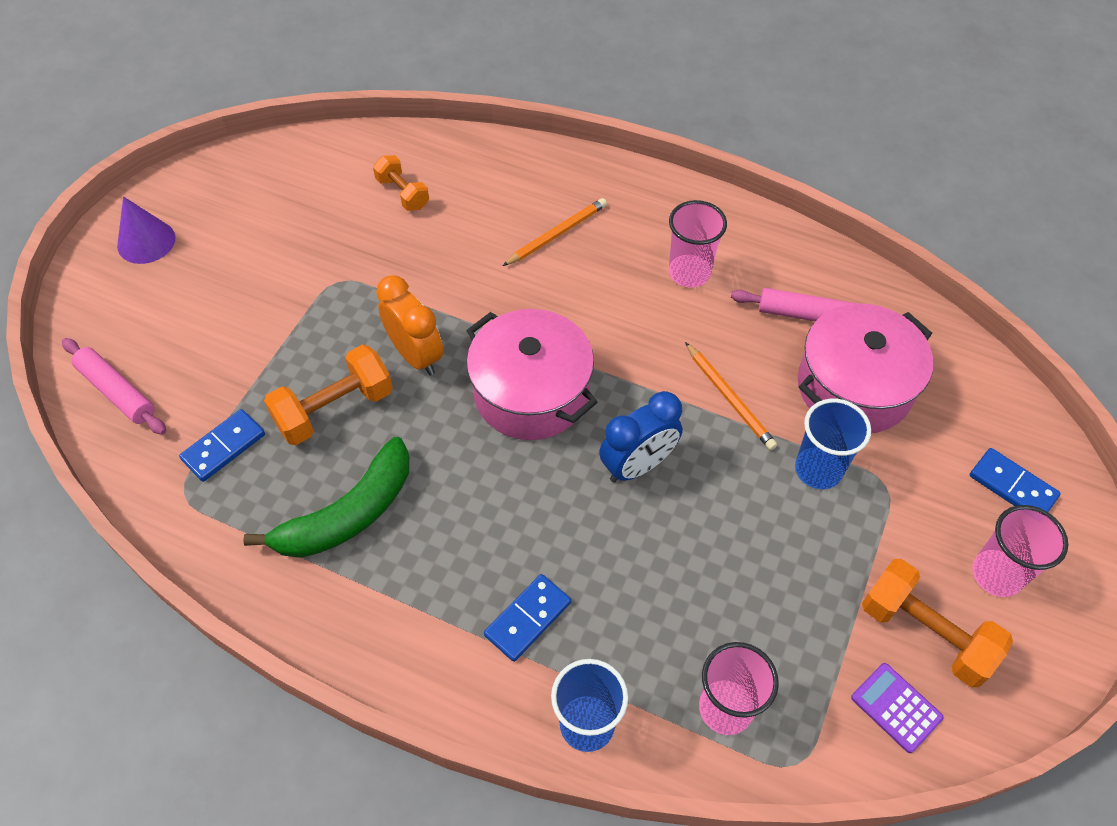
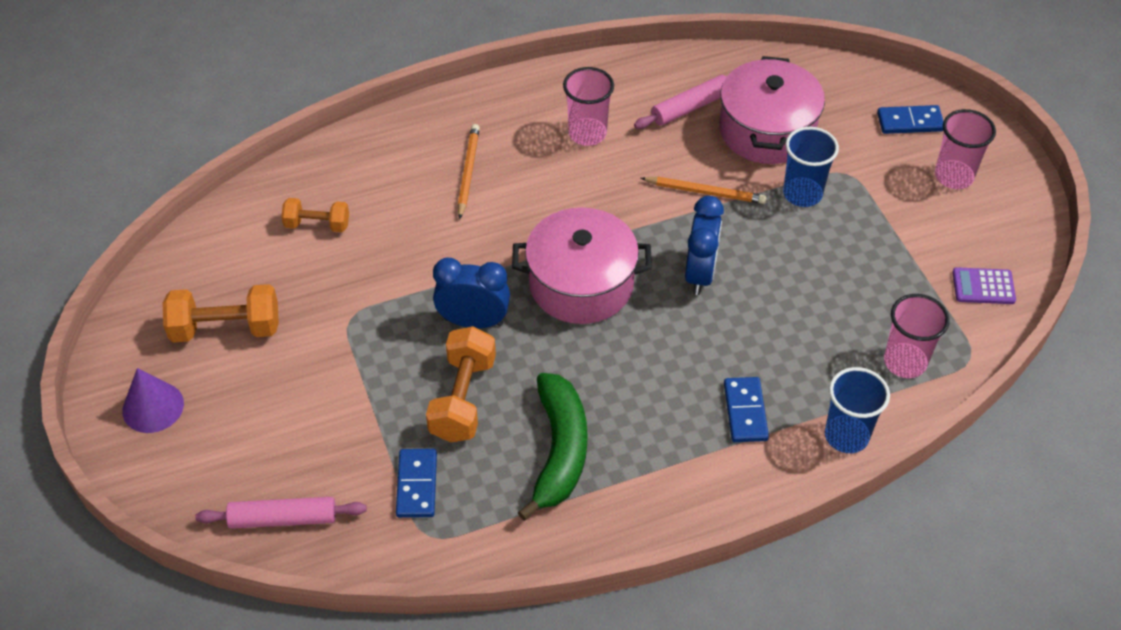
camera: 45 degrees left, 5 degrees down
(416, 355) = (473, 321): orange clock -> blue clock
(925, 633) = (954, 236): orange dumbbell -> orange dumbbell (226, 328)

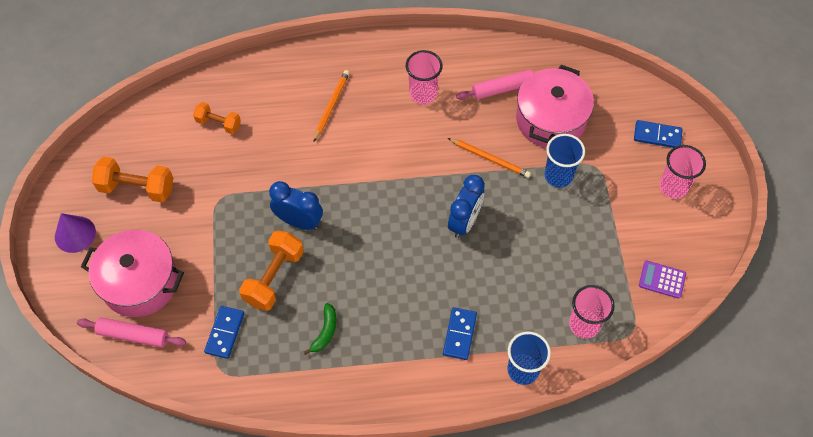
camera: 15 degrees right, 10 degrees up
(559, 451) = (325, 332): green banana -> green banana, size x0.50
(581, 284) = (380, 210): pink pot -> pink pot (140, 282)

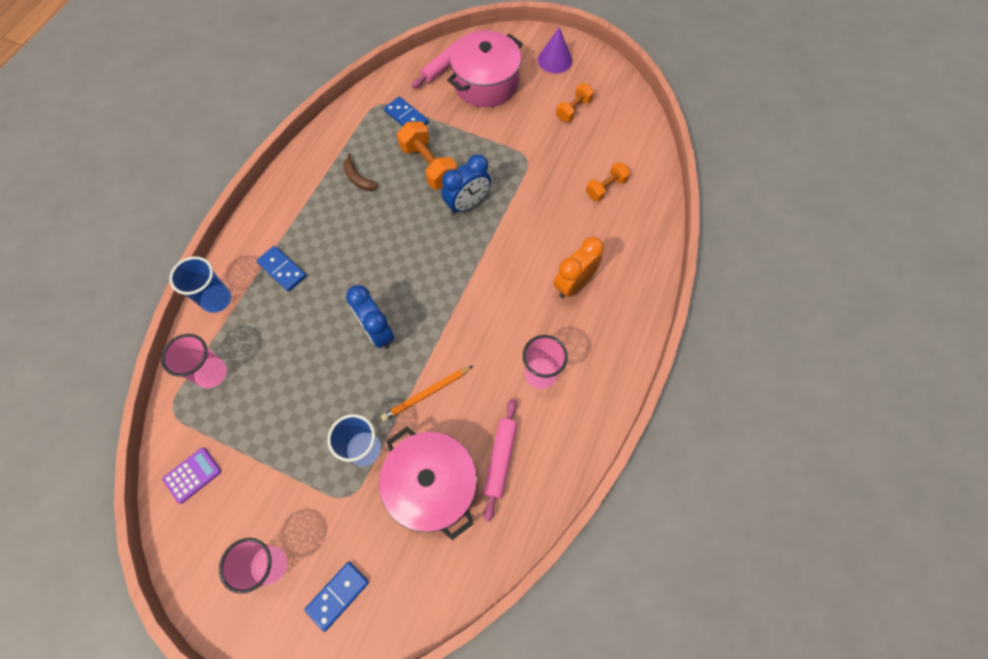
camera: 120 degrees right, 5 degrees up
(137, 188) = (573, 110): orange dumbbell -> orange dumbbell, size x0.62
(325, 332) = (358, 178): green banana -> brown banana
(331, 106) = (574, 284): orange pencil -> orange clock

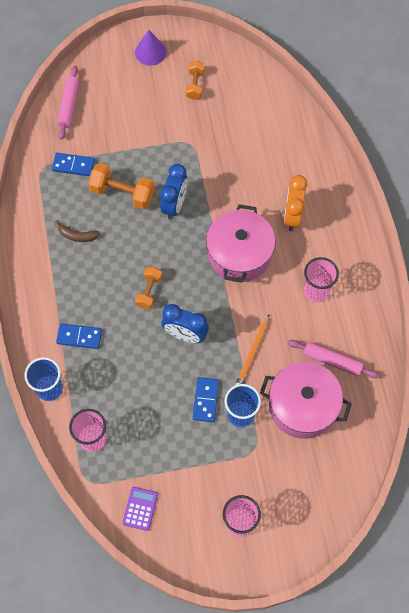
camera: 35 degrees left, 0 degrees up
(338, 595) = (297, 508): blue domino -> blue domino (206, 400)
(485, 83) = (112, 102): pink pot -> pink pot (239, 254)
(500, 459) = (332, 361): pink rolling pin -> pink rolling pin turned 45 degrees counterclockwise
(606, 188) = (263, 132): orange dumbbell -> orange dumbbell (149, 291)

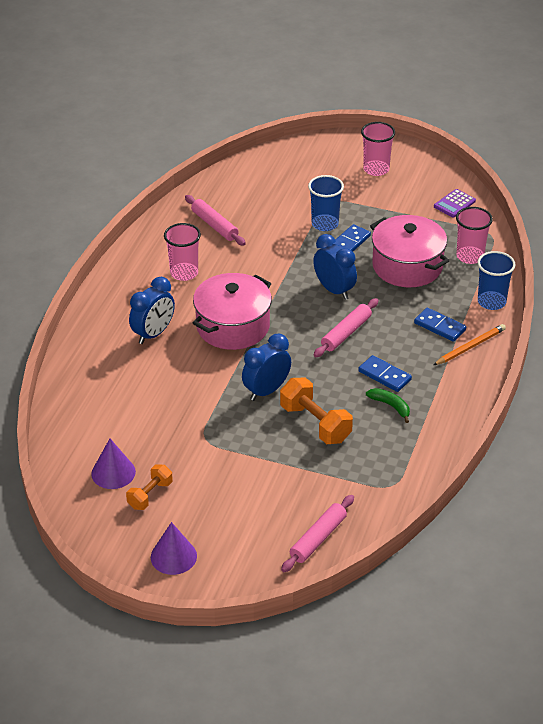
camera: 150 degrees left, 25 degrees down
(73, 165) = (353, 472): blue domino -> blue domino (384, 375)
(77, 235) = (390, 406): brown banana -> green banana
(149, 291) = (346, 333): orange dumbbell -> pink rolling pin
(230, 89) = (113, 472): none -> purple cone
(252, 353) = (281, 256): orange pencil -> orange pencil (470, 347)
(292, 216) = (153, 334): orange clock -> blue clock
(302, 406) = (266, 209): pink pot -> pink pot (407, 266)

